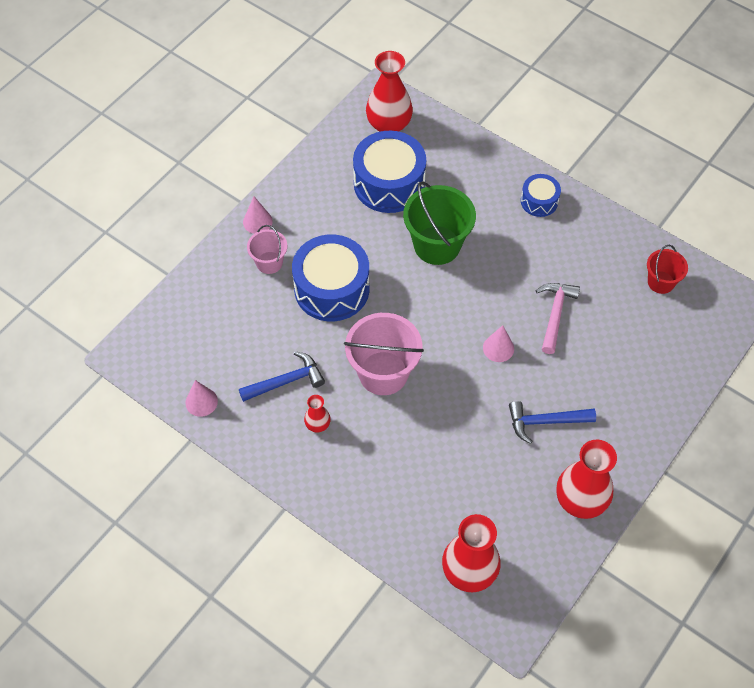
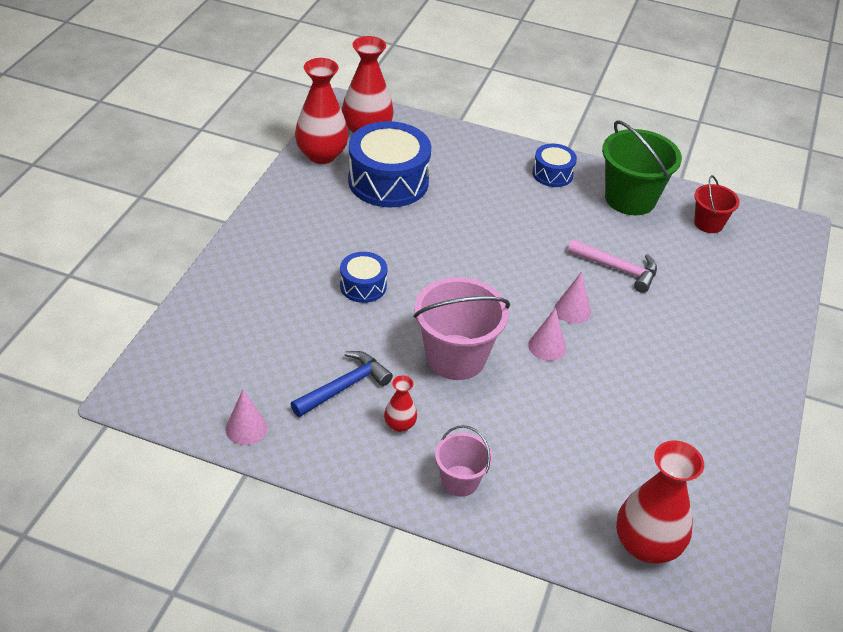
camera: 20 degrees left, 15 degrees down
(257, 221) = (253, 236): pink cone -> pink cone (547, 346)
(269, 262) = (280, 273): pink bucket -> pink bucket (460, 481)
(332, 289) = (363, 286): blue drum -> blue drum, size x0.52
(437, 245) = (463, 227): green bucket -> green bucket (630, 199)
(545, 421) = (656, 371): blue hammer -> none
(555, 314) = (617, 269): pink hammer -> pink hammer turned 120 degrees clockwise
(580, 500) = (733, 441): red vase -> red vase (322, 155)

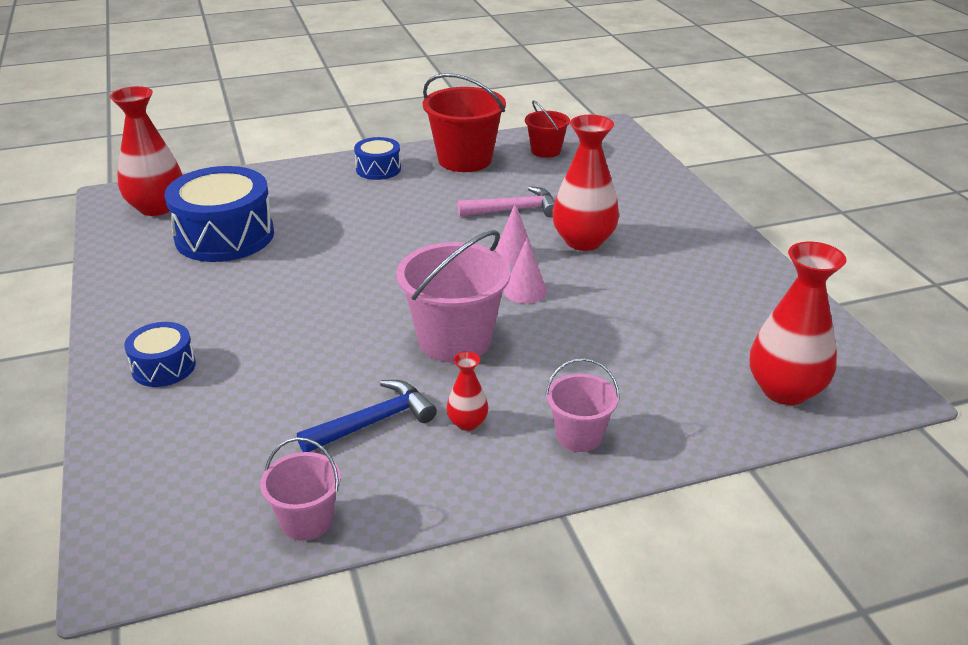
camera: 35 degrees left, 10 degrees down
(246, 428) = (307, 521): pink cone -> pink bucket
(322, 155) = (126, 244): red vase -> red vase (583, 241)
(344, 387) = (374, 422): blue hammer -> blue hammer turned 45 degrees clockwise
(363, 286) = (295, 329): blue drum -> blue drum (164, 367)
(630, 199) = (465, 160): green bucket -> red bucket

